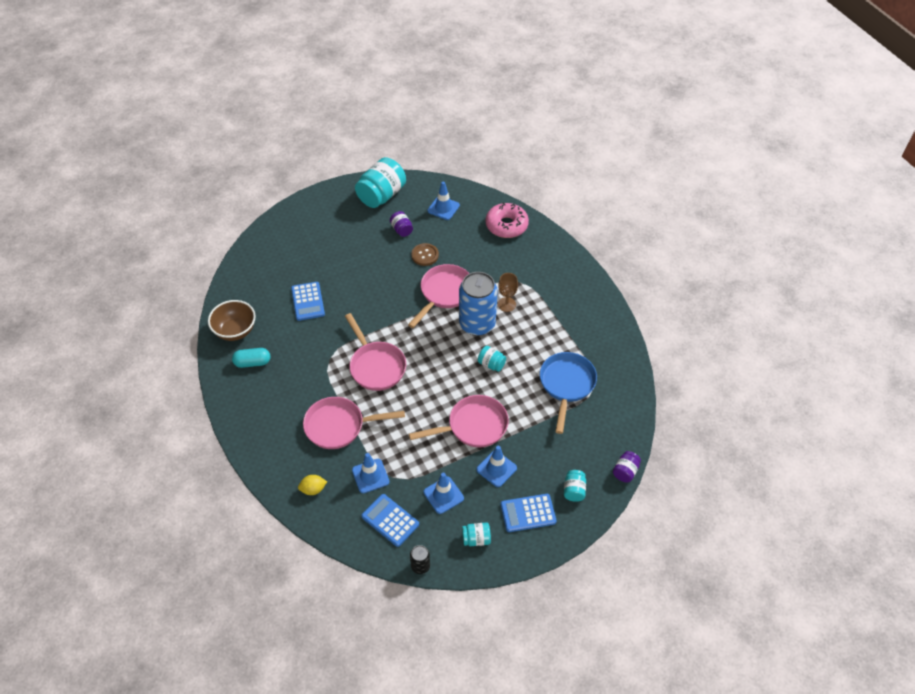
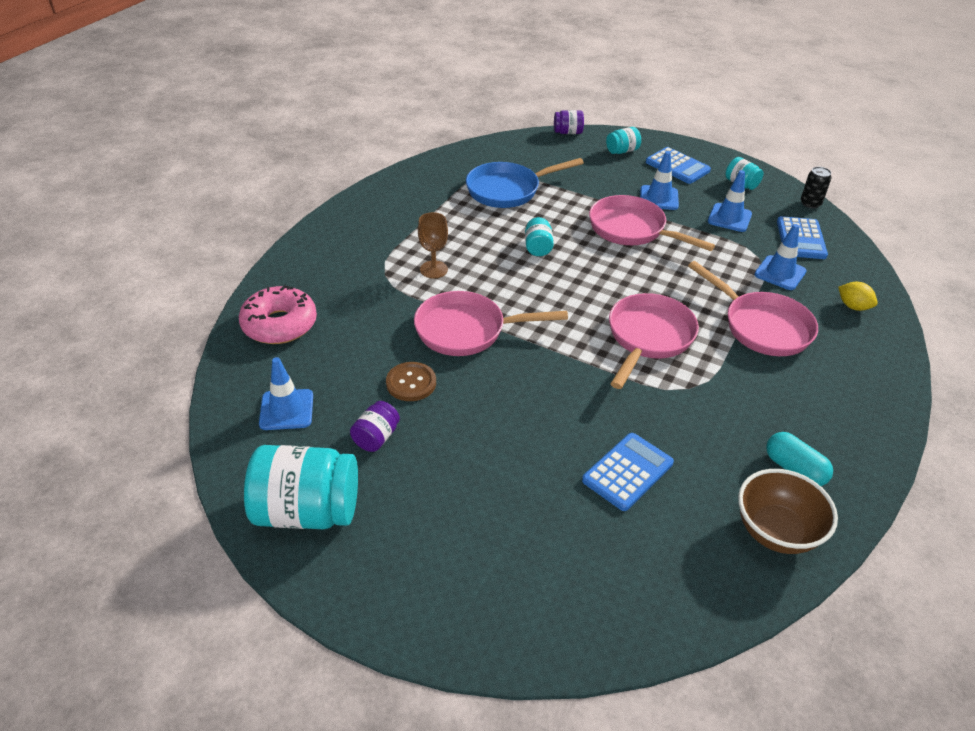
camera: 125 degrees left, 10 degrees down
(477, 324) = (490, 281): blue can -> none

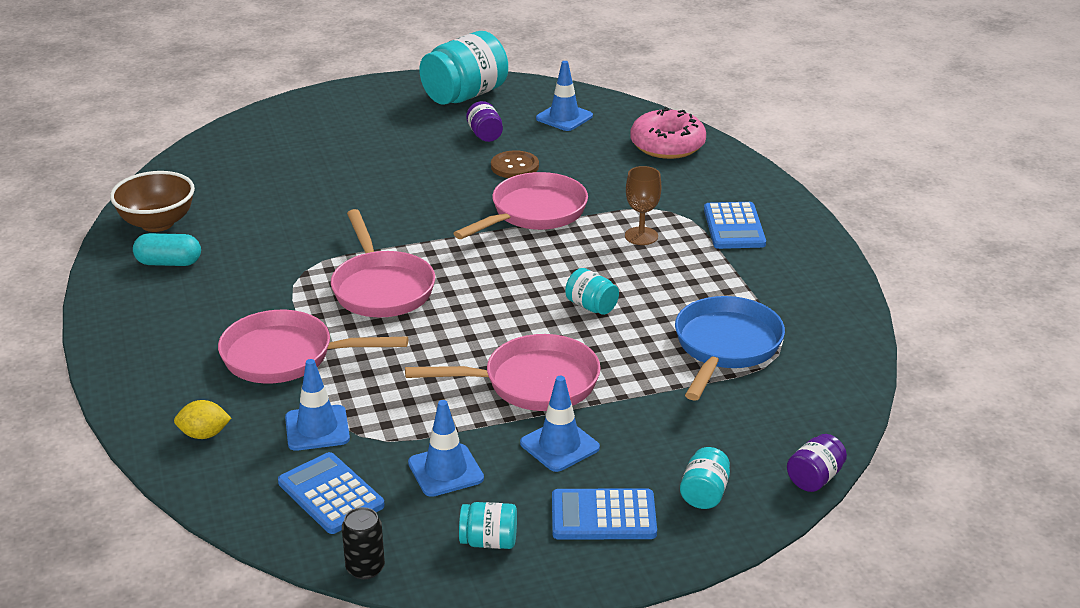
camera: 135 degrees right, 10 degrees down
(627, 472) = (294, 201): blue calculator -> blue calculator (734, 227)

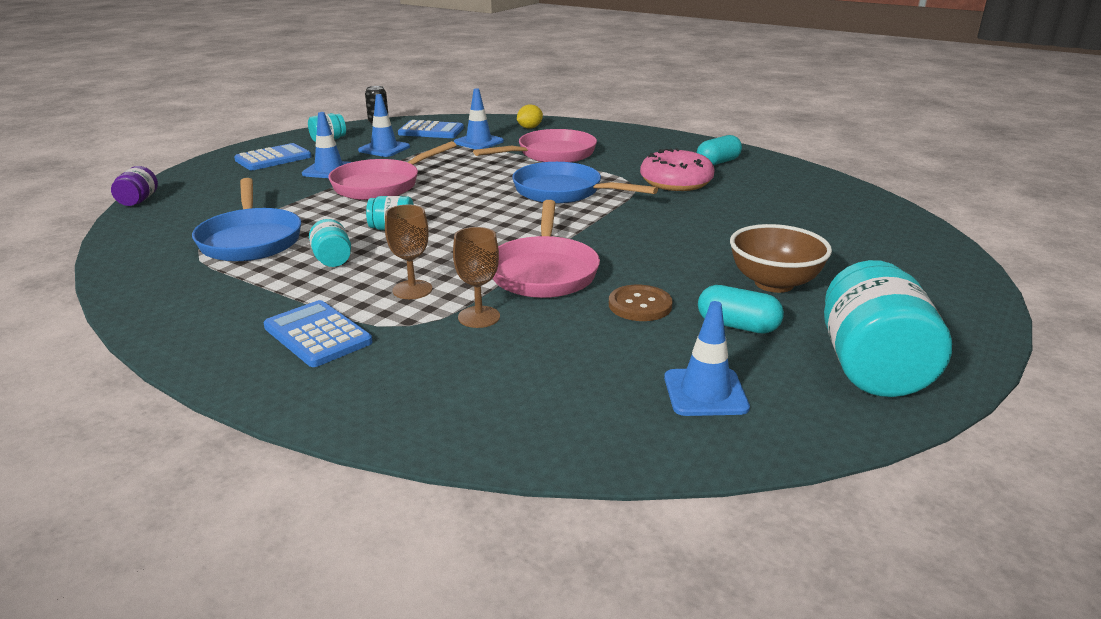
camera: 140 degrees right, 5 degrees down
(157, 223) = (782, 173): brown bowl -> brown bowl (774, 283)
(381, 288) = (563, 192): pink pan -> blue pan
(485, 135) = (737, 326): purple jar -> turquoise capsule
(622, 198) = (479, 317): none -> brown goblet
(667, 145) = (513, 411): pink donut -> pink donut (676, 182)
(704, 494) = (215, 178): turquoise jar -> turquoise jar (332, 260)

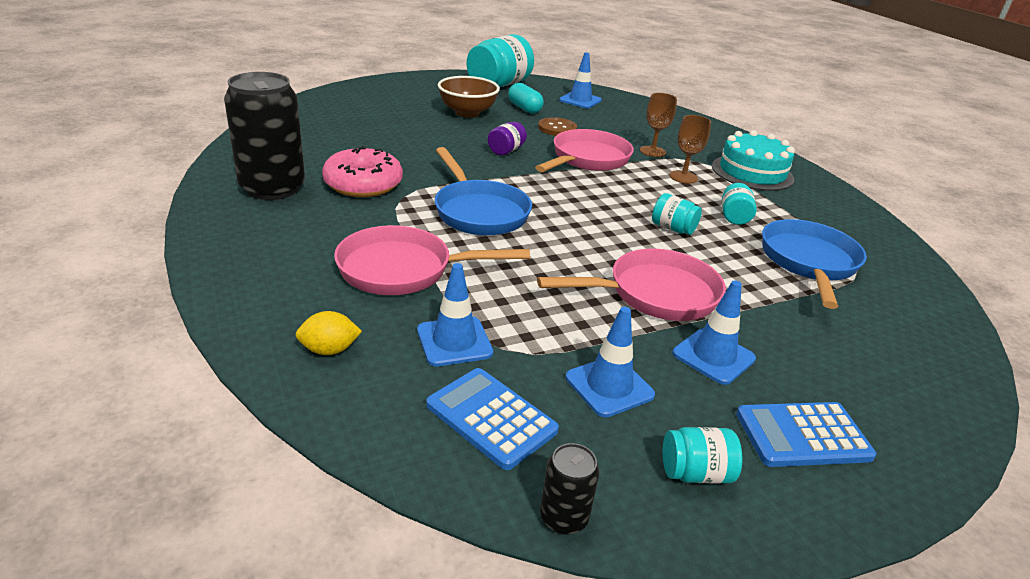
camera: 150 degrees left, 5 degrees up
(138, 201) = (979, 386): purple jar -> purple jar (506, 151)
(317, 335) = (752, 172): blue calculator -> turquoise cake
(718, 162) = (272, 188): turquoise capsule -> black can

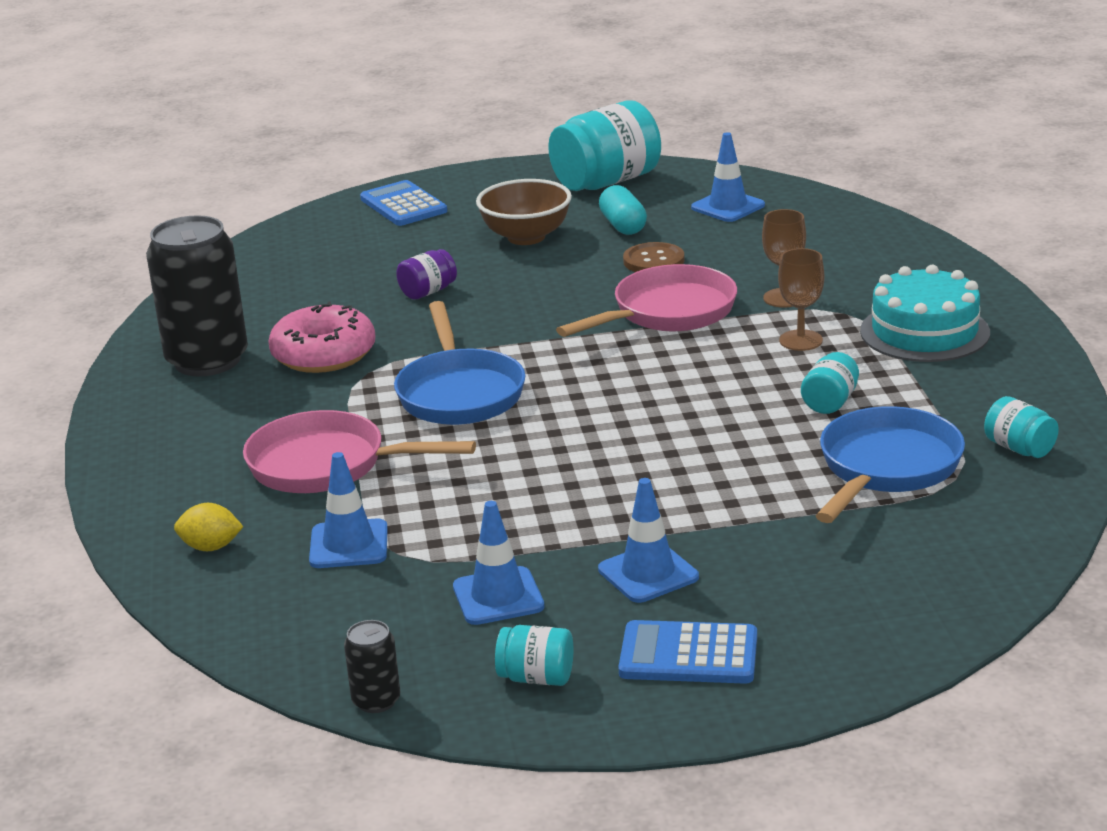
camera: 20 degrees right, 5 degrees down
(491, 418) = (351, 617): blue calculator -> blue calculator (403, 205)
(506, 151) = (550, 301): purple jar -> purple jar (428, 292)
(655, 294) = (628, 502): pink pan -> none
(672, 228) = (720, 418): turquoise jar -> turquoise jar (1019, 448)

